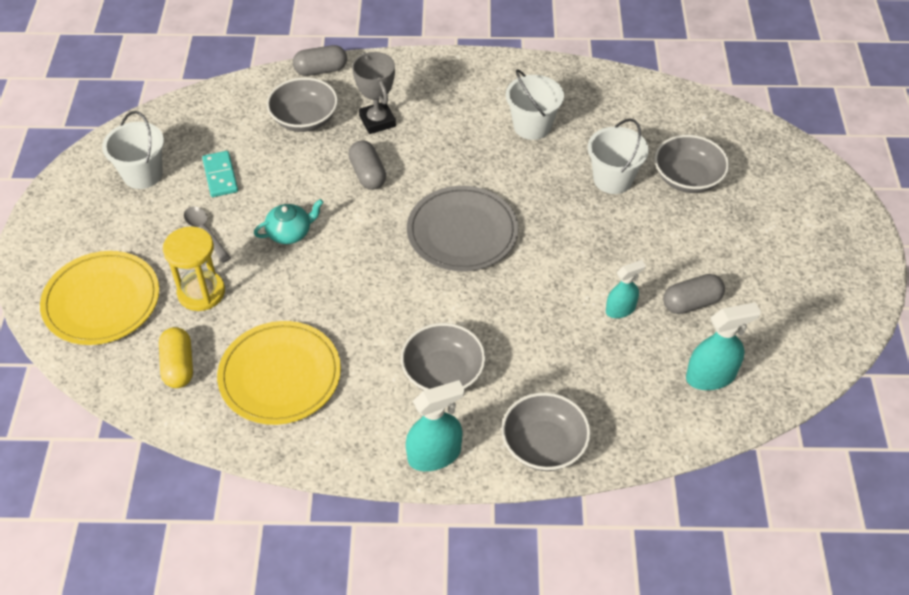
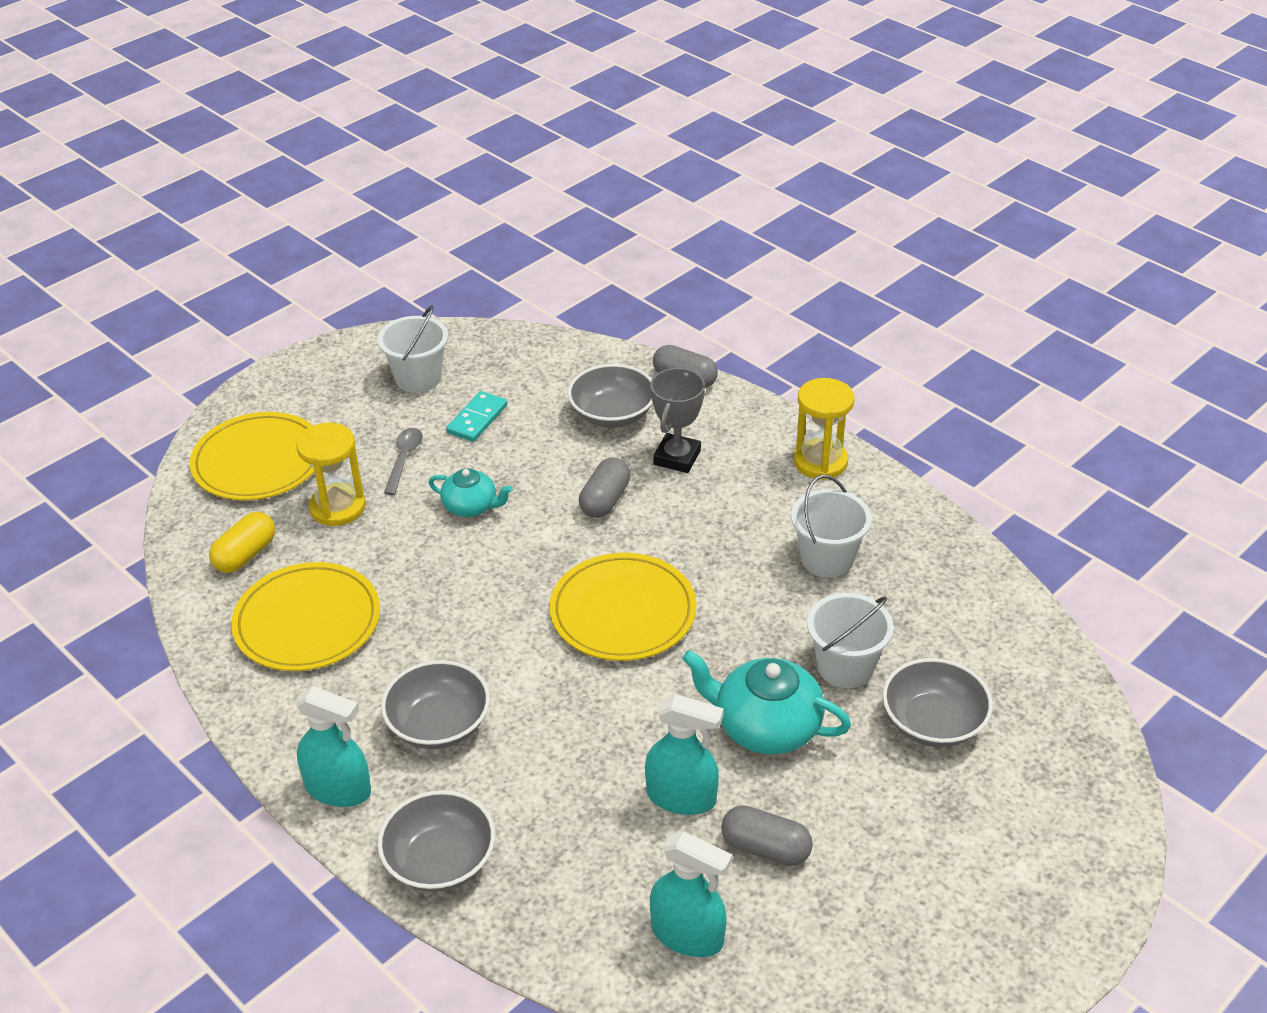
camera: 45 degrees right, 10 degrees down
(460, 72) = (820, 461): none -> yellow hourglass
(462, 232) = (623, 612): grey plate -> yellow plate
(614, 240) = (766, 726): none -> turquoise teapot
(620, 309) = (681, 797): turquoise spray bottle -> turquoise spray bottle, size x1.54

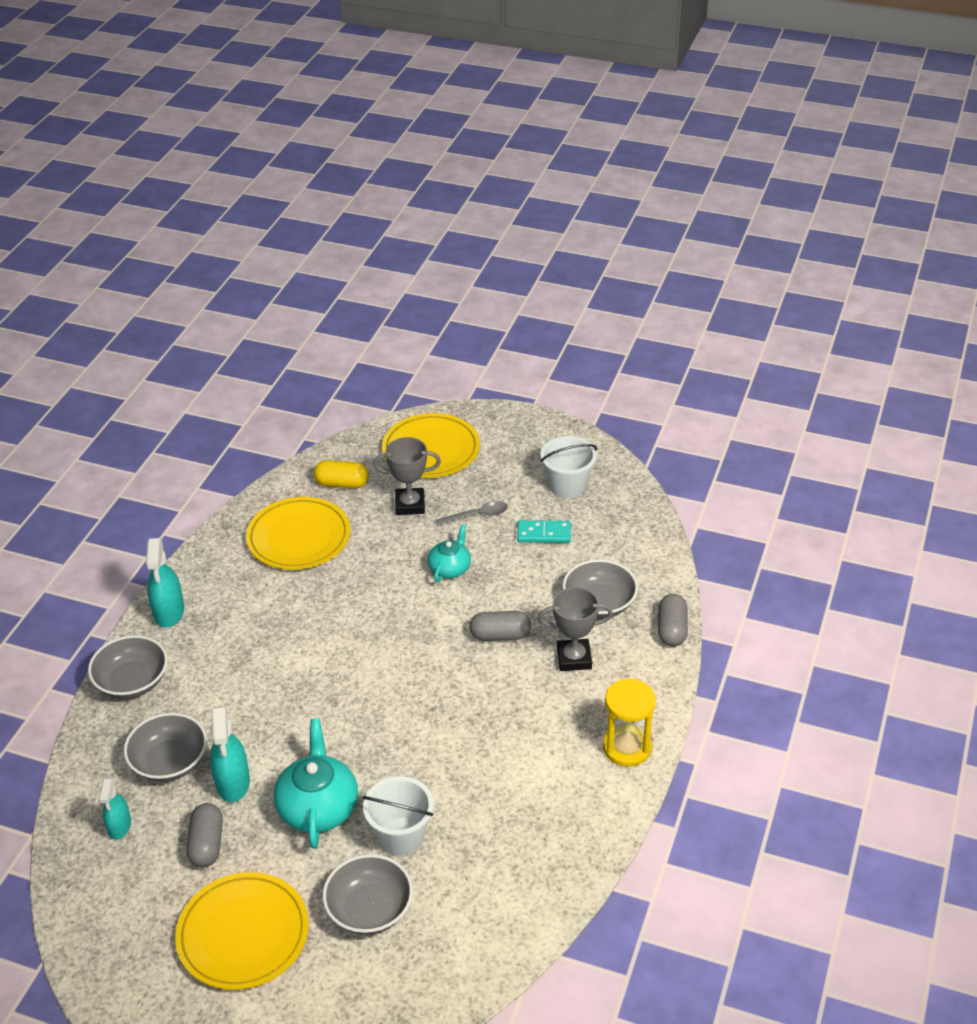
camera: 65 degrees right, 0 degrees up
(337, 507) = (410, 505): yellow hourglass -> grey trophy
(439, 724) = (241, 635): grey bowl -> grey bowl (169, 762)
(471, 506) = (450, 568): turquoise teapot -> turquoise teapot turned 150 degrees counterclockwise
(623, 612) = (390, 688): yellow plate -> yellow plate (243, 934)
(687, 935) = (119, 826): turquoise spray bottle -> turquoise spray bottle, size x0.65
(827, 559) = (513, 788): white bucket -> none

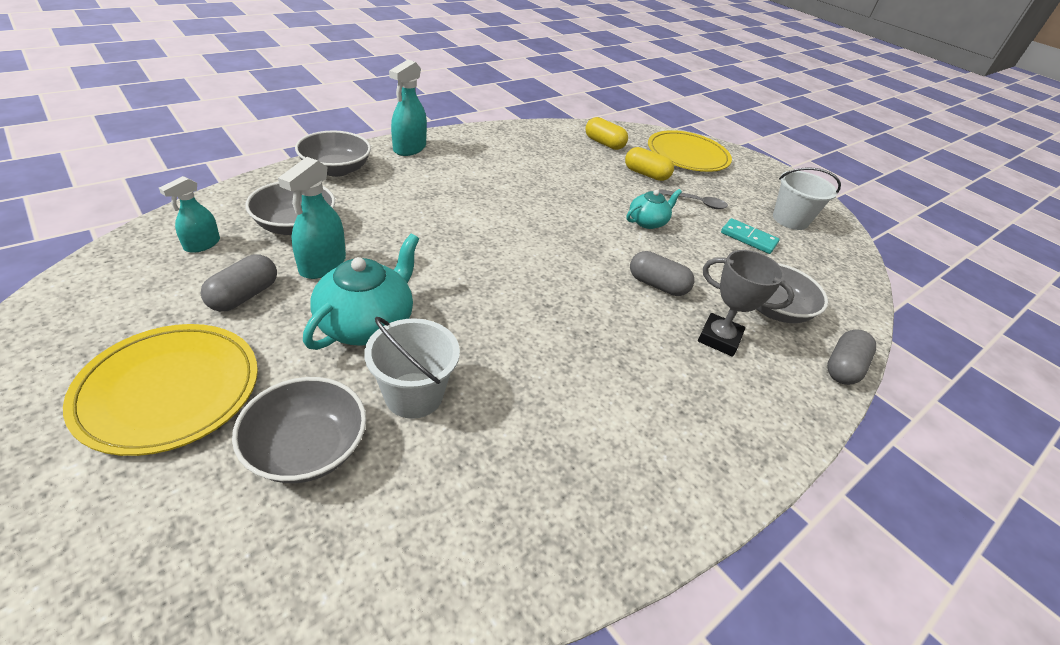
camera: 25 degrees right, 0 degrees up
(299, 537) = (544, 154): yellow plate -> none
(410, 505) = (646, 174): grey trophy -> yellow capsule
(627, 747) = (730, 453): yellow hourglass -> none

